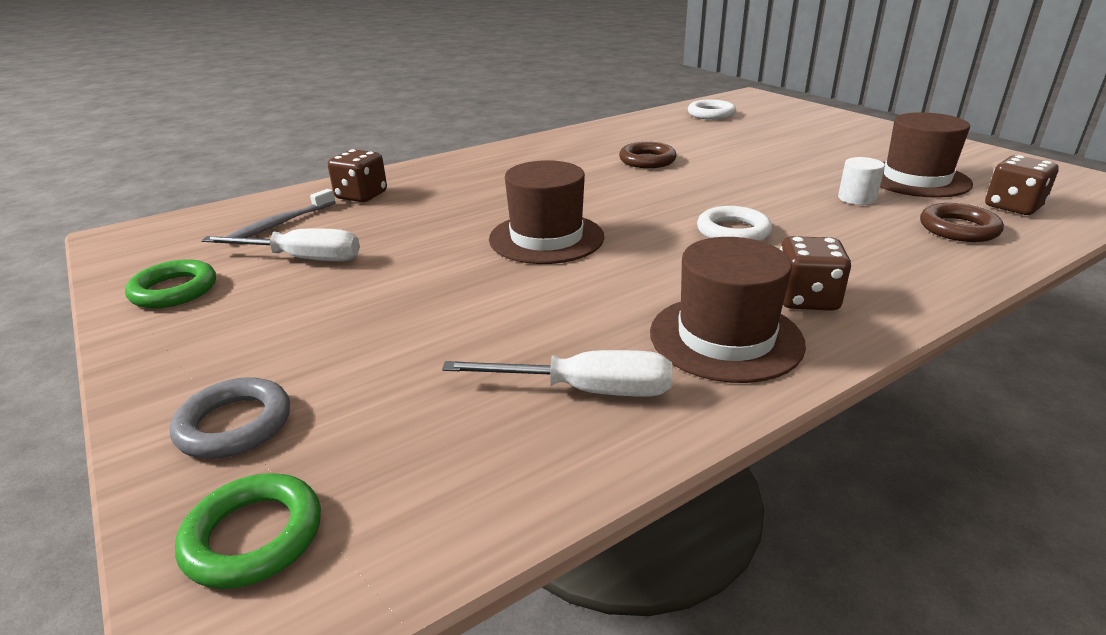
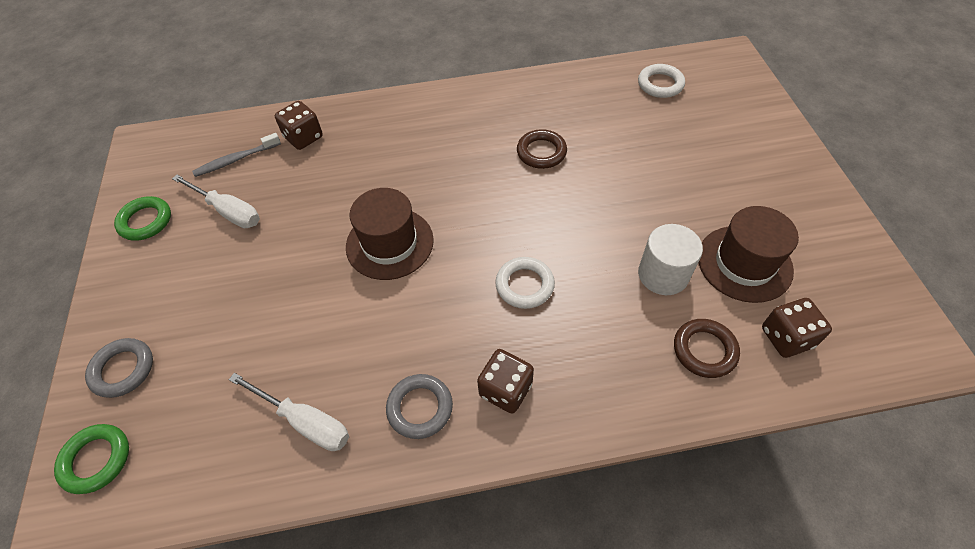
camera: 25 degrees right, 25 degrees up
(725, 338) = (420, 408): brown hat -> grey ring
(857, 198) = (663, 274): white cylinder -> white cylinder, size x1.57

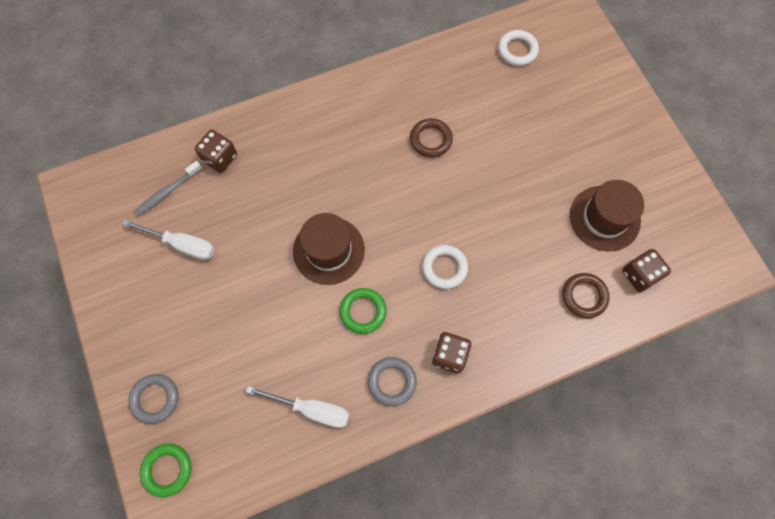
camera: 15 degrees left, 15 degrees up
(145, 221) = (113, 267): green ring -> green ring (363, 311)
(663, 274) = (546, 239): white cylinder -> none

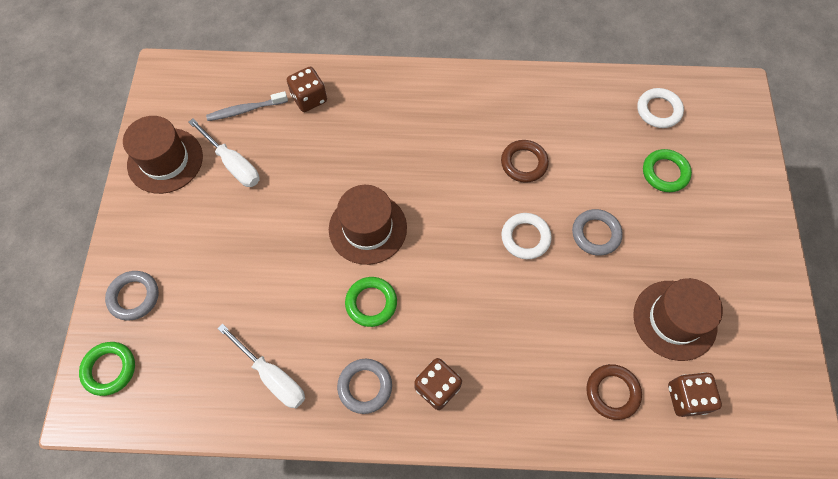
camera: 25 degrees right, 5 degrees down
(117, 268) = (165, 160): none -> brown hat
(444, 268) = (475, 296): white ring -> white ring (525, 237)
(515, 175) = (596, 234): none -> grey ring
(545, 101) = (665, 173): none -> green ring

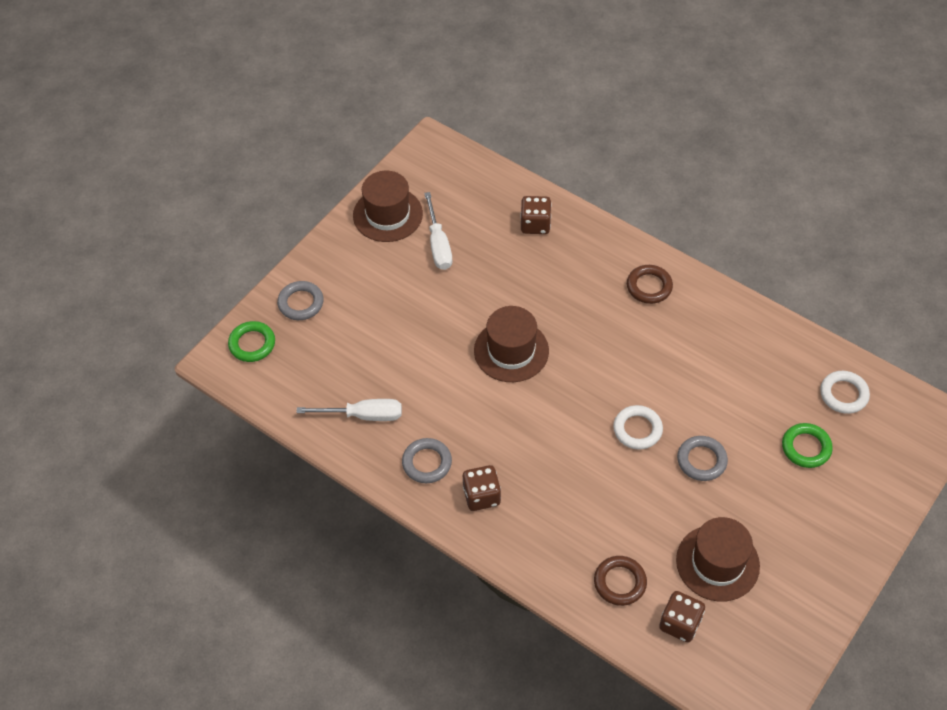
camera: 35 degrees right, 10 degrees down
(246, 110) = (477, 207): grey toothbrush -> none
(272, 376) = (363, 415): white screwdriver -> white screwdriver turned 75 degrees counterclockwise
(371, 303) = (474, 407): green ring -> none
(524, 163) = (682, 371): brown ring -> brown ring (649, 286)

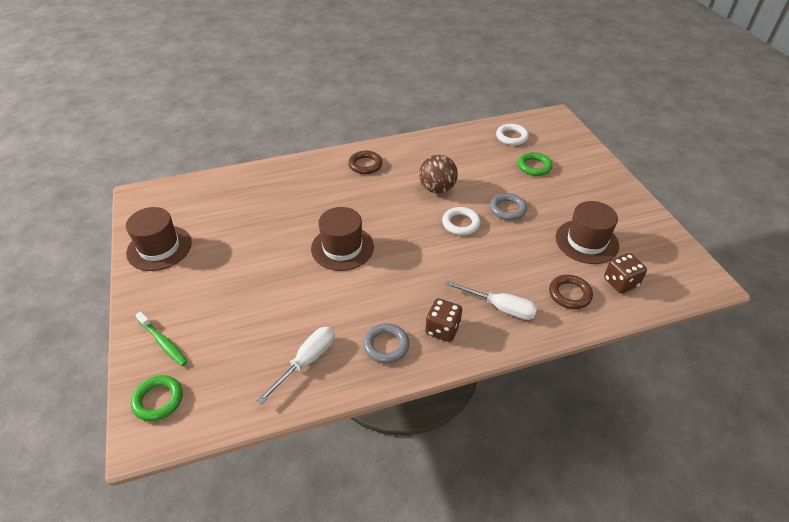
camera: 55 degrees left, 10 degrees down
(301, 303) = (163, 342): grey ring -> green toothbrush
(438, 244) = (218, 236): white screwdriver -> white screwdriver (500, 307)
(535, 224) = (263, 185): brown dice -> none
(673, 376) = (437, 189): none -> brown ball

